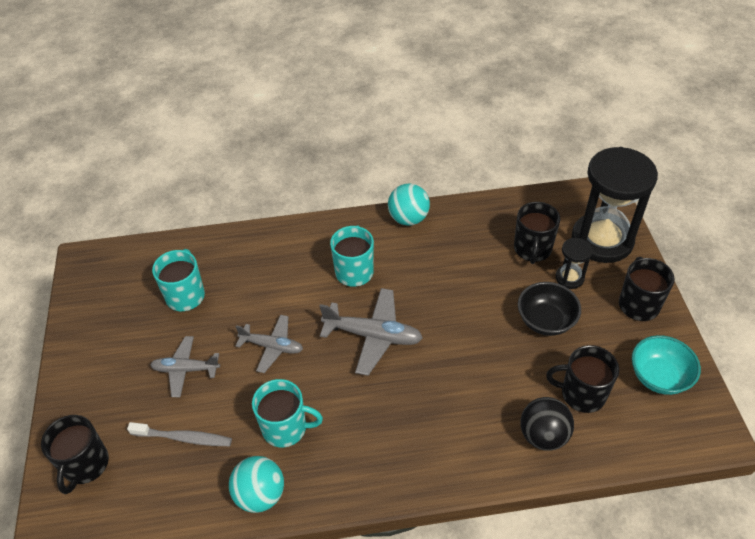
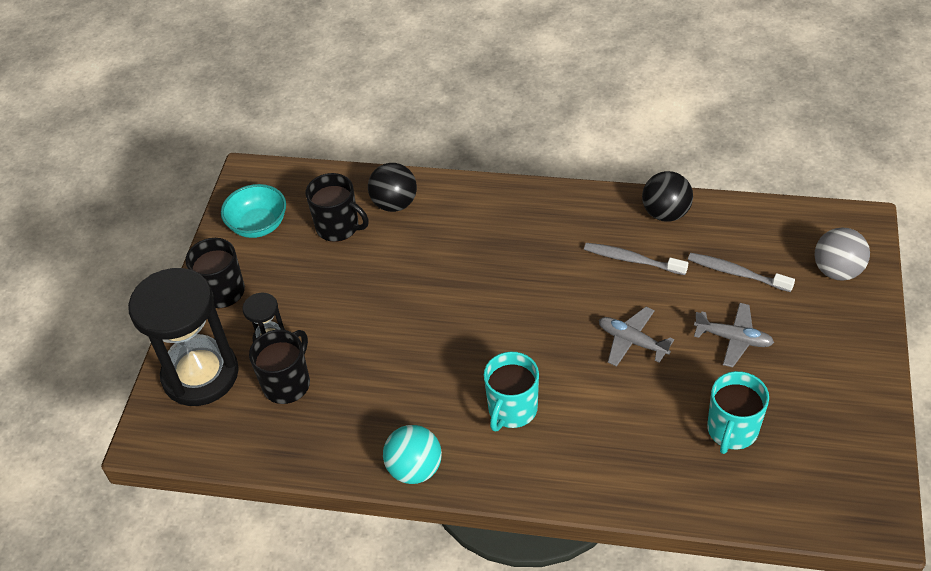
camera: 160 degrees left, 0 degrees up
(85, 465) = (837, 270): black mug -> grey ball
(260, 495) = (665, 213): turquoise ball -> black ball
(285, 428) = (632, 260): turquoise mug -> grey toothbrush
(373, 336) = (517, 327): grey plane -> none
(545, 321) = (327, 299): black bowl -> none

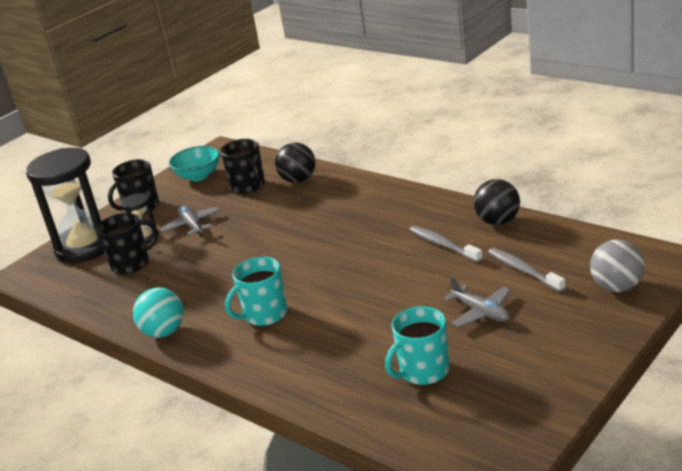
camera: 30 degrees right, 20 degrees down
(632, 341) = (395, 295): grey plane -> grey plane (192, 225)

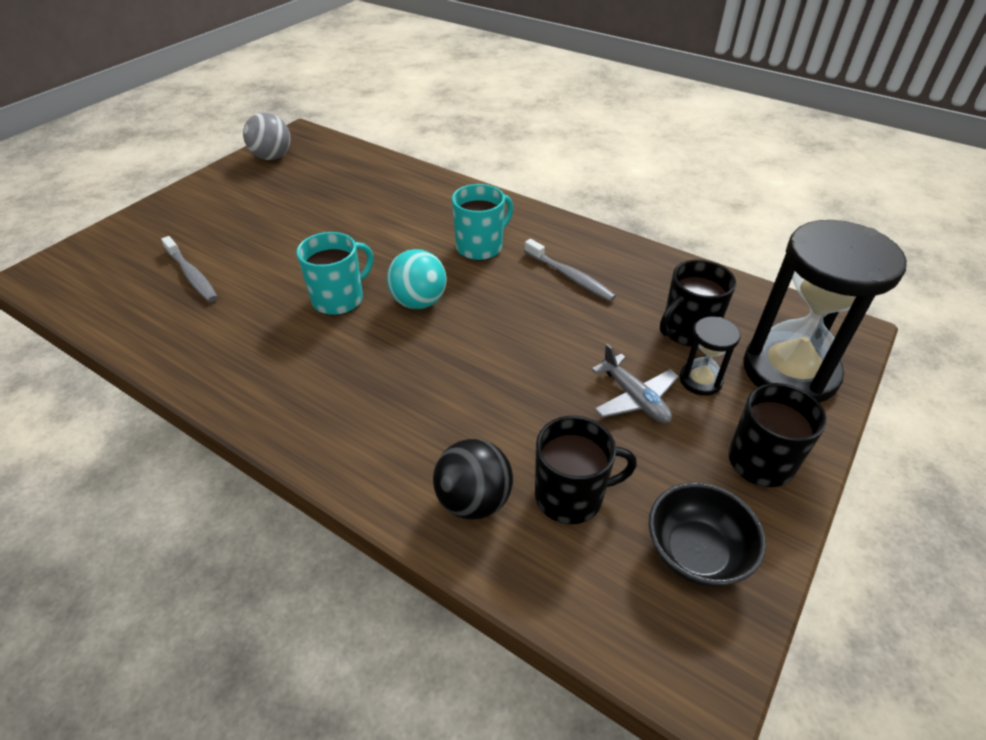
camera: 170 degrees right, 15 degrees up
(164, 332) = (585, 236): turquoise ball -> turquoise ball (419, 302)
(198, 176) = (696, 552): turquoise bowl -> black bowl
(248, 186) = (571, 496): black mug -> black mug turned 120 degrees clockwise
(423, 371) = (330, 189): turquoise mug -> turquoise mug (339, 299)
(443, 245) = (265, 319): grey toothbrush -> grey toothbrush (570, 276)
(481, 312) = (259, 234): grey plane -> none
(498, 221) = (178, 351): black ball -> none
(617, 287) = (115, 249): grey ball -> grey ball (272, 157)

